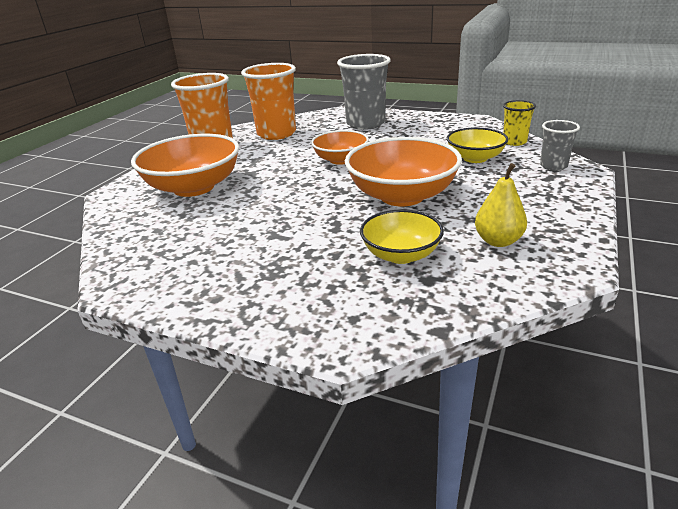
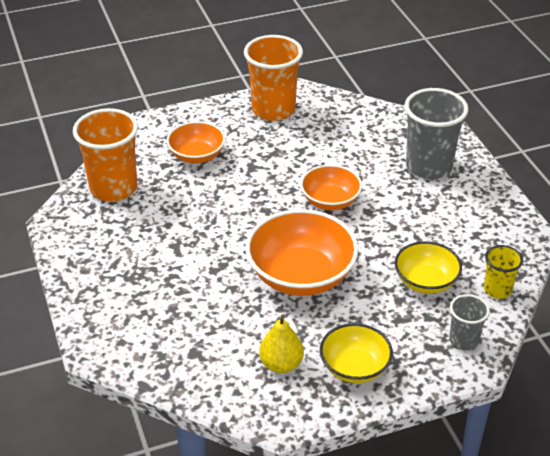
camera: 45 degrees right, 10 degrees up
(194, 187) = (197, 155): orange bowl -> orange bowl, size x0.60
(276, 134) = (340, 126): orange cup -> orange cup (113, 188)
(401, 254) = (212, 323): yellow bowl -> yellow bowl (354, 367)

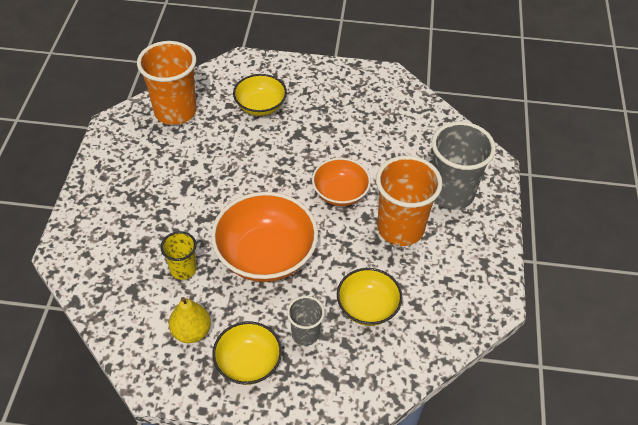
camera: 25 degrees right, 10 degrees up
(197, 155) = (260, 106): orange bowl -> yellow bowl
(273, 110) = (353, 86): orange cup -> orange cup (400, 228)
(464, 340) = (360, 381): grey cup -> grey cup (305, 334)
(497, 290) = (426, 344): yellow cup -> yellow cup (183, 269)

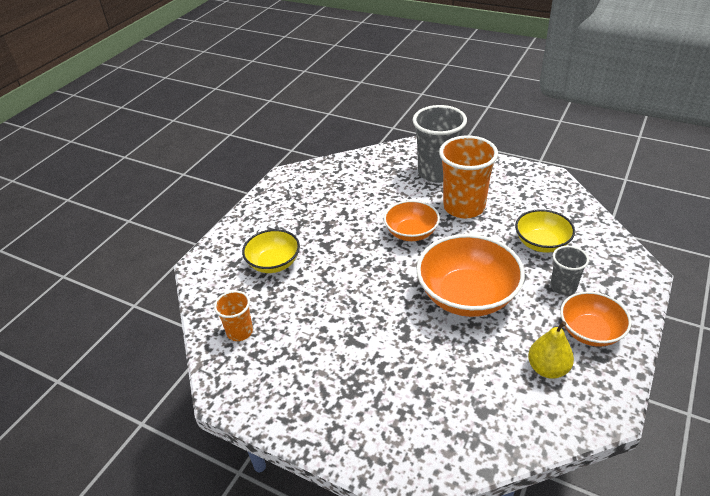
camera: 65 degrees left, 10 degrees down
(175, 111) = (240, 332): orange cup -> orange cup, size x0.53
(183, 269) = (467, 362): yellow cup -> none
(248, 363) = (590, 331): yellow bowl -> orange bowl

